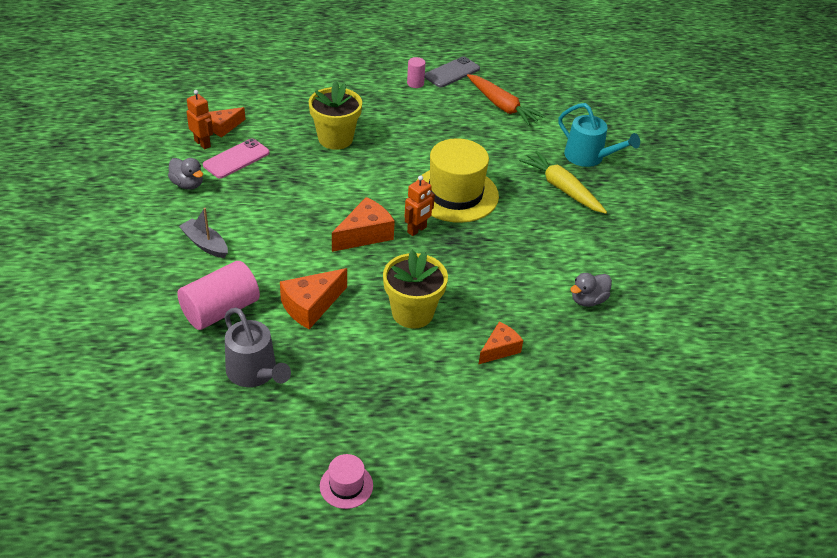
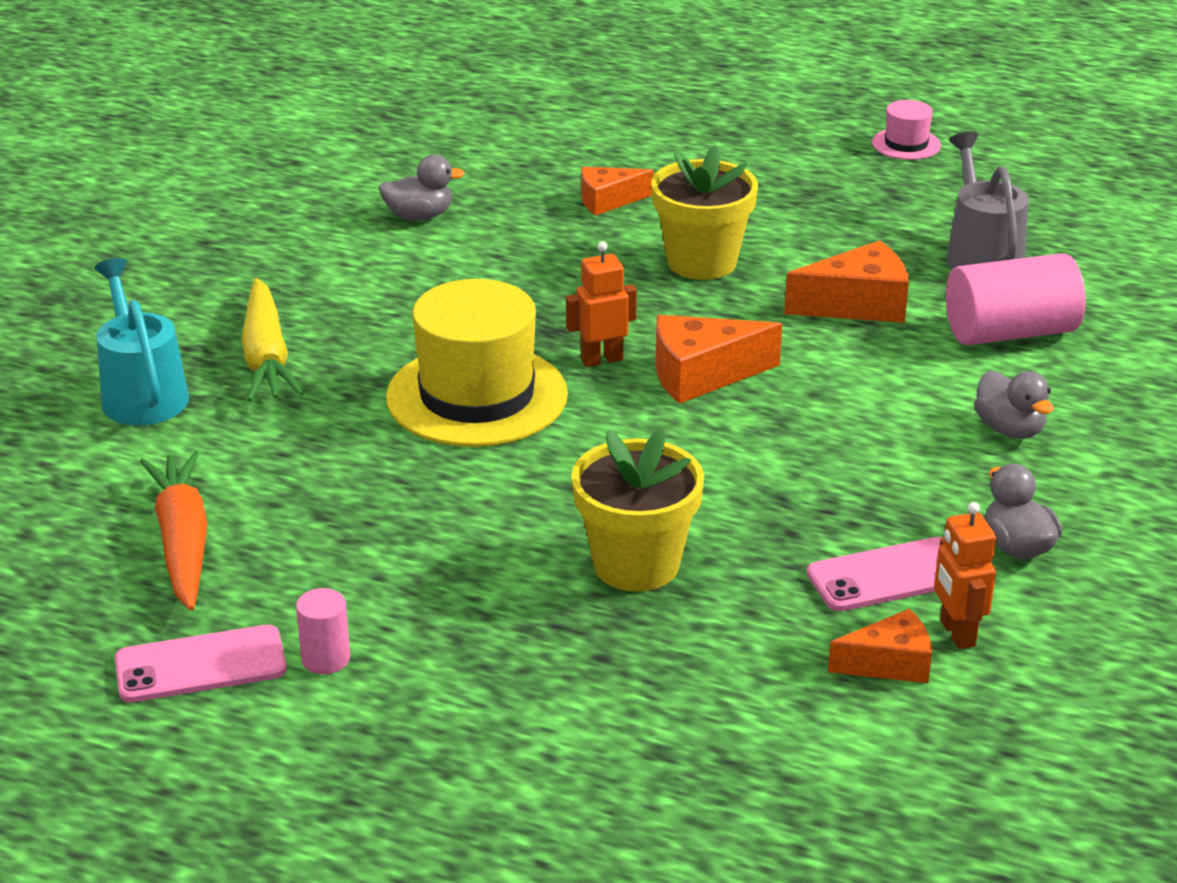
camera: 150 degrees left, 10 degrees down
(205, 244) = (1009, 430): grey boat -> grey duck
(452, 73) = (200, 665): grey phone -> pink phone

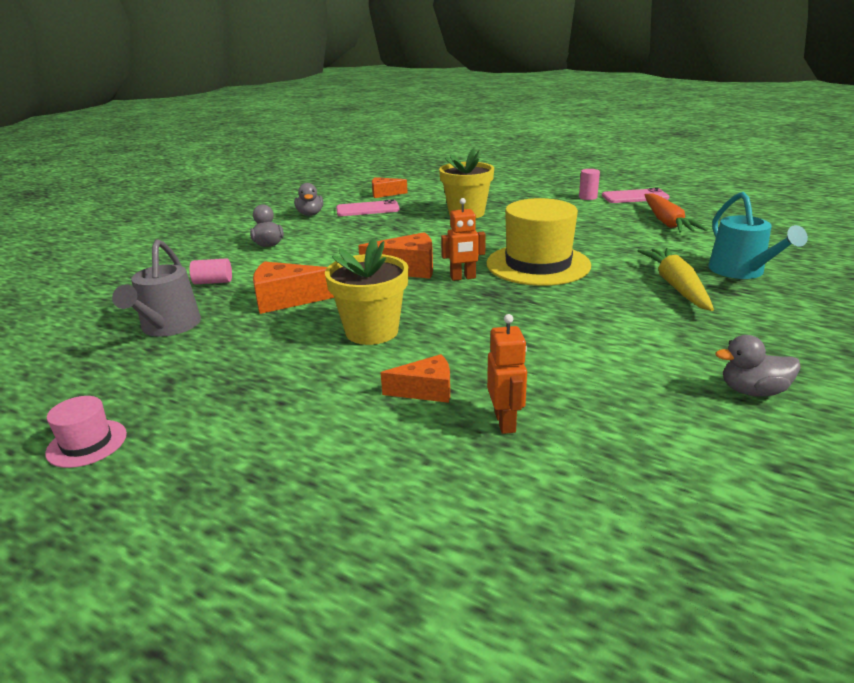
camera: 170 degrees left, 5 degrees down
(419, 216) = (603, 384): grey duck -> grey duck (752, 391)
(956, 633) = (355, 198): orange robot -> orange robot (505, 422)
(1010, 332) = (213, 282): pink cylinder -> pink cylinder, size x0.50

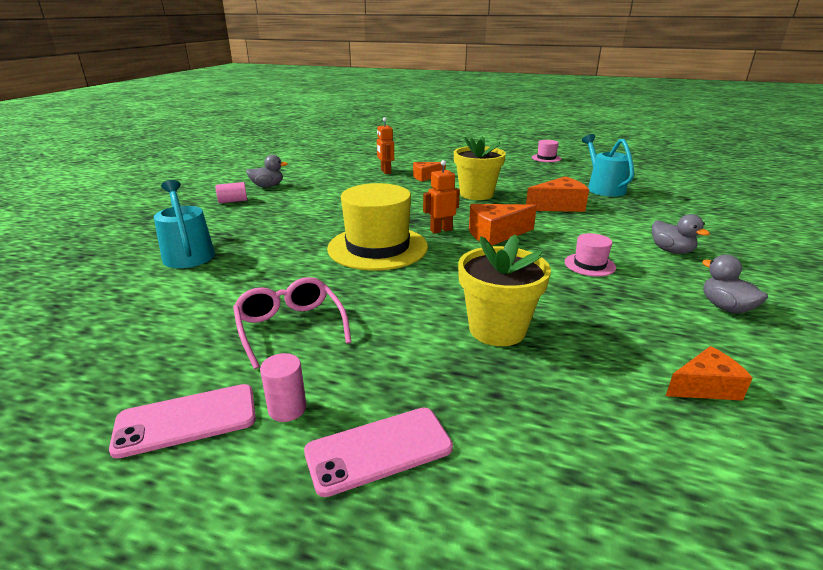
camera: 165 degrees right, 0 degrees up
(168, 327) = (603, 188): grey watering can -> turquoise watering can
(213, 282) = (638, 213): pink cylinder -> pink cylinder (233, 201)
(356, 239) = (589, 265): none -> pink hat
(367, 209) = (661, 328): pink phone -> pink phone (379, 450)
(600, 220) = (290, 327): none -> pink glasses
(666, 222) = (193, 330): orange carrot -> none
(676, 286) = (261, 235): yellow carrot -> none

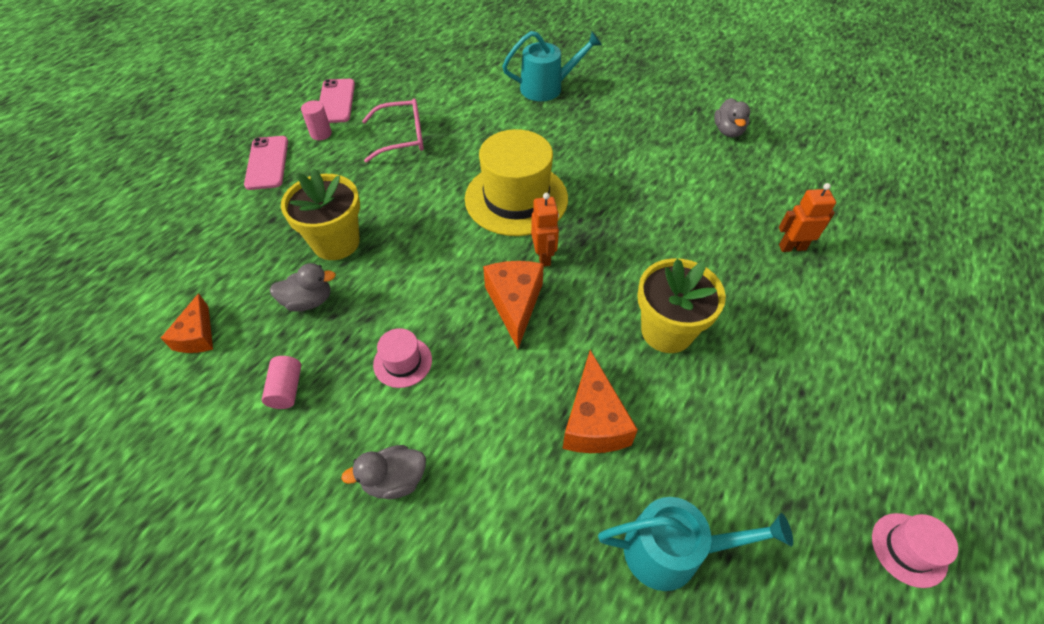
camera: 105 degrees right, 25 degrees up
(233, 201) = (676, 107): pink cylinder -> pink cylinder (287, 389)
(425, 177) = (762, 290): orange cheese -> none
(725, 307) = (261, 438): grey duck -> grey duck (309, 301)

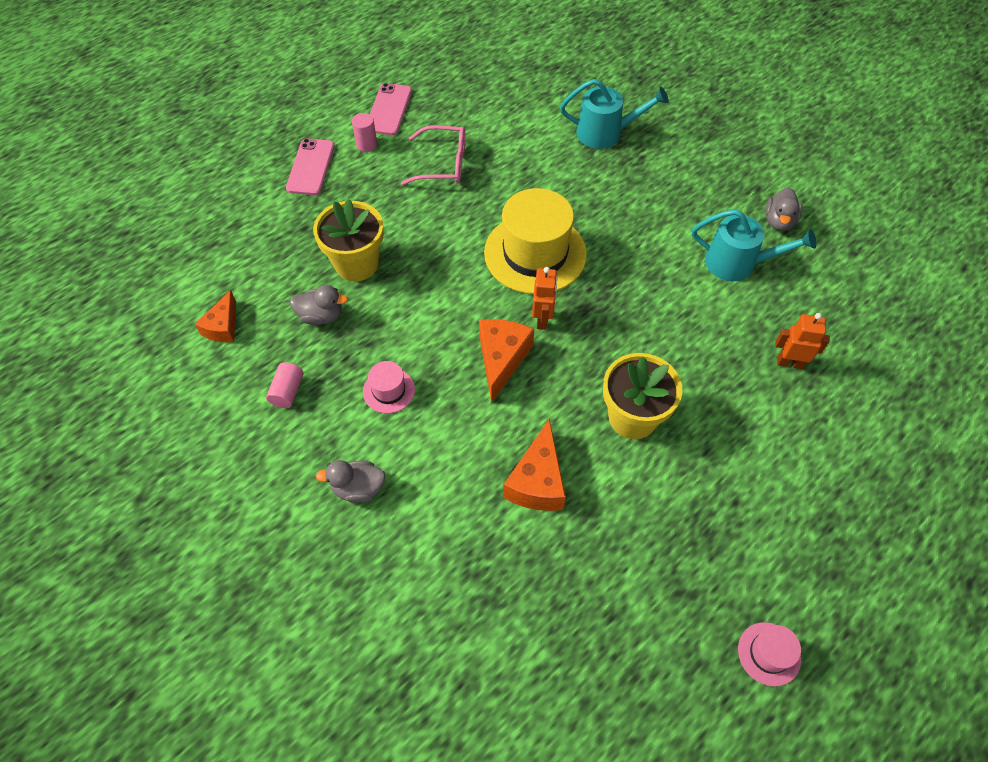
camera: 15 degrees right, 5 degrees up
(672, 551) = (566, 601): turquoise watering can -> turquoise watering can (737, 263)

